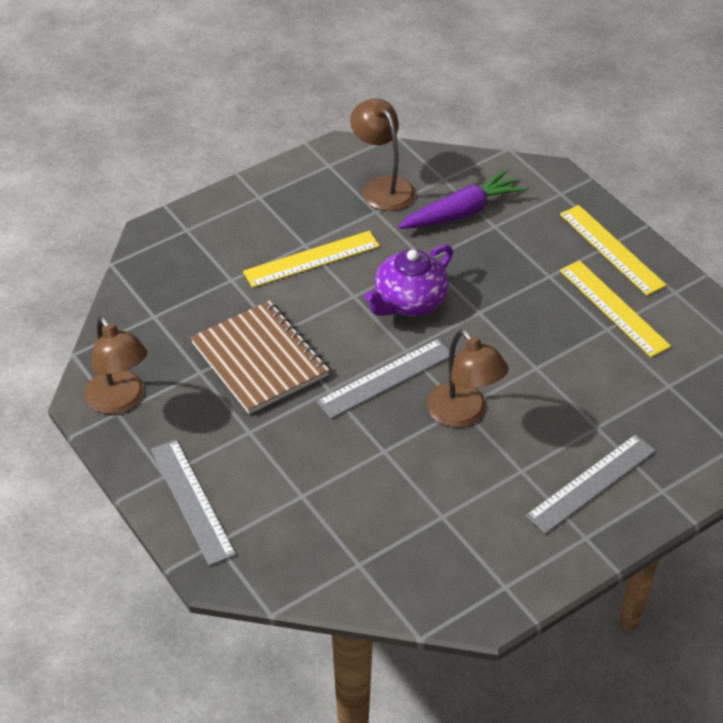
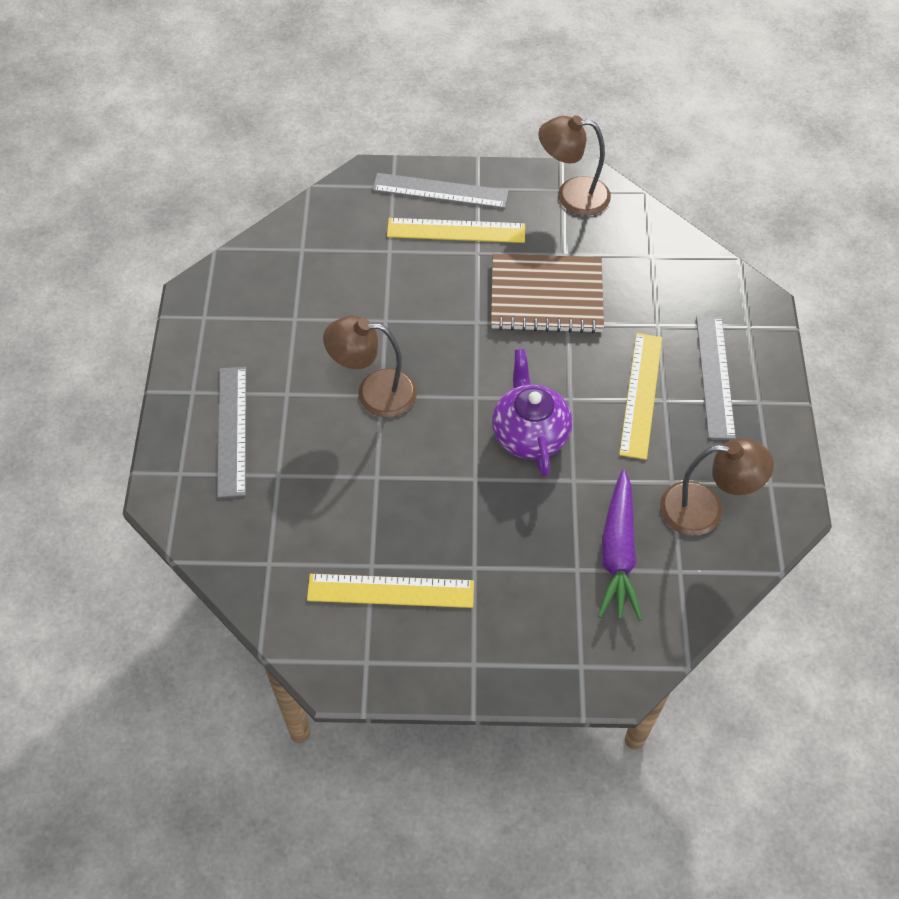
camera: 125 degrees right, 10 degrees up
(386, 378) = (456, 364): grey ruler -> grey ruler (715, 376)
(611, 249) = (465, 650): yellow ruler -> yellow ruler (456, 230)

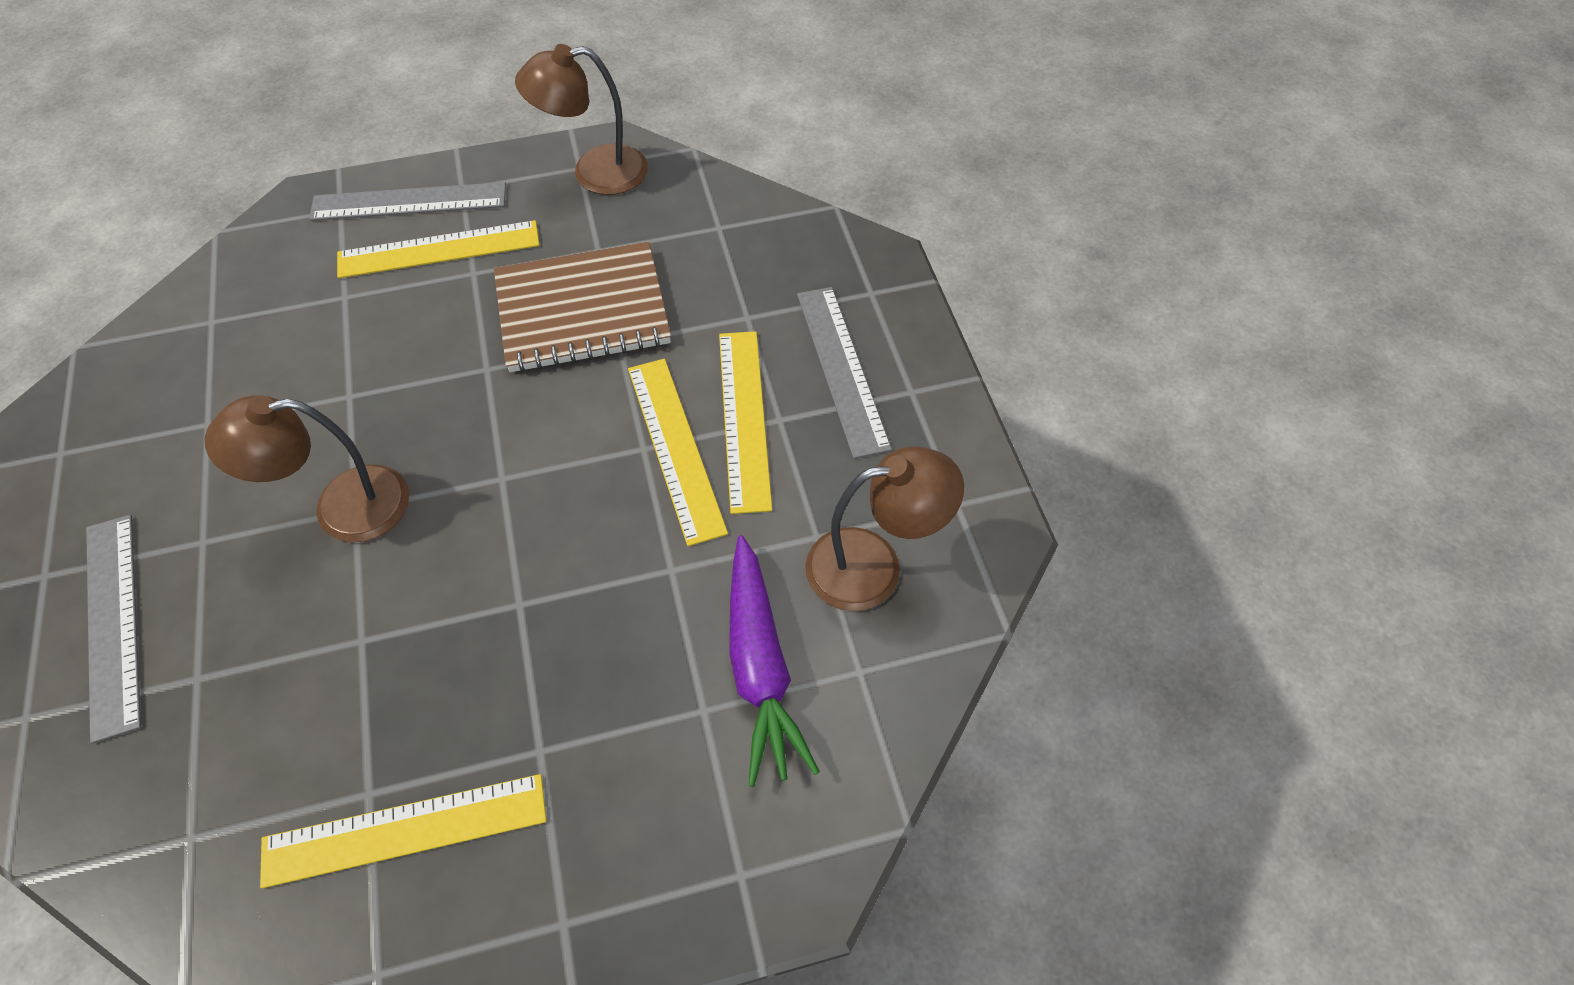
camera: 15 degrees left, 0 degrees up
(529, 434) = (591, 514): purple teapot -> none
(591, 404) = (675, 448): none -> yellow ruler

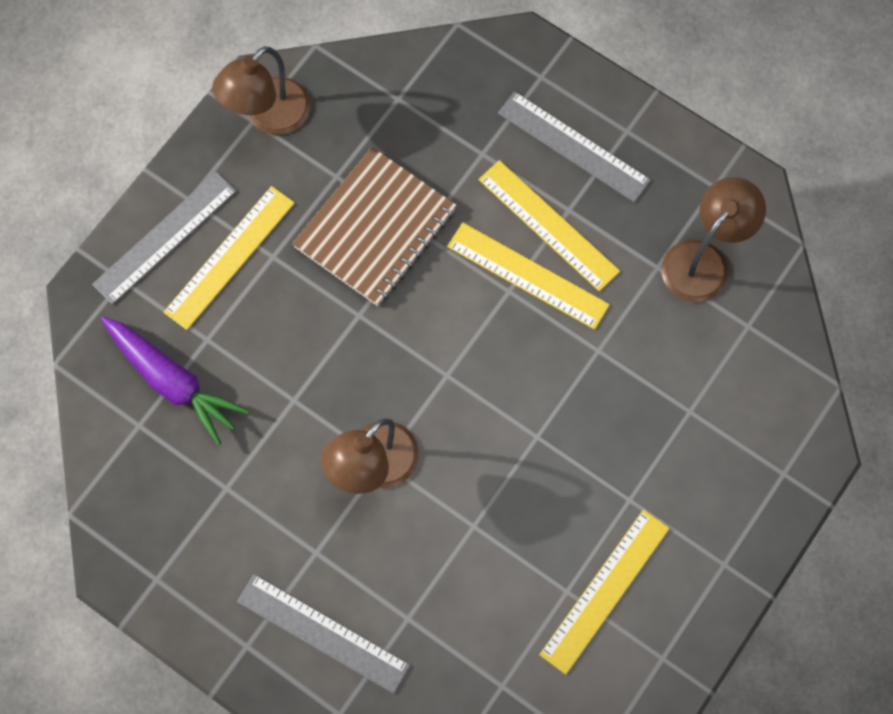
camera: 40 degrees left, 15 degrees up
(760, 668) = (698, 365): purple carrot -> purple carrot (173, 382)

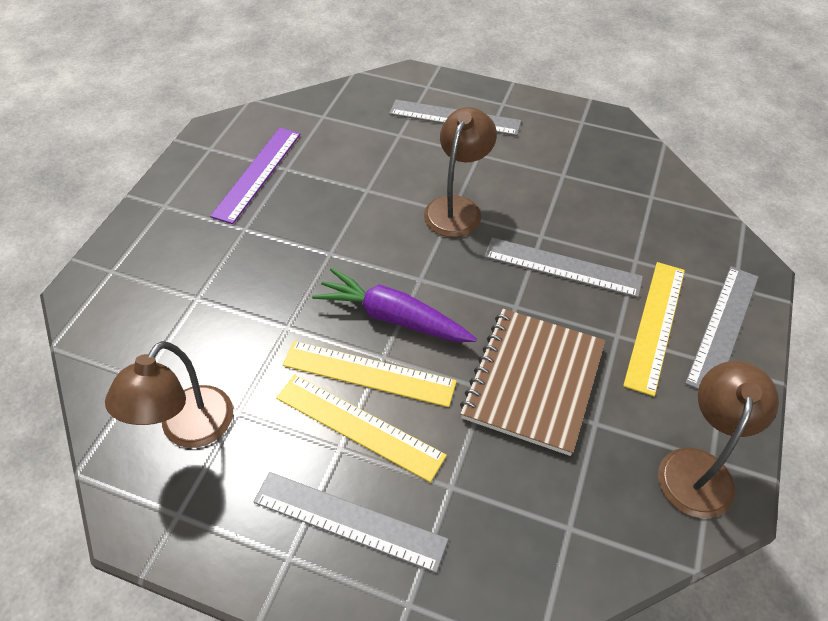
camera: 165 degrees right, 20 degrees down
(173, 382) = (643, 227): purple carrot -> purple carrot (392, 317)
(289, 350) = (562, 267): none -> grey ruler
(605, 590) = (257, 173): yellow ruler -> purple ruler

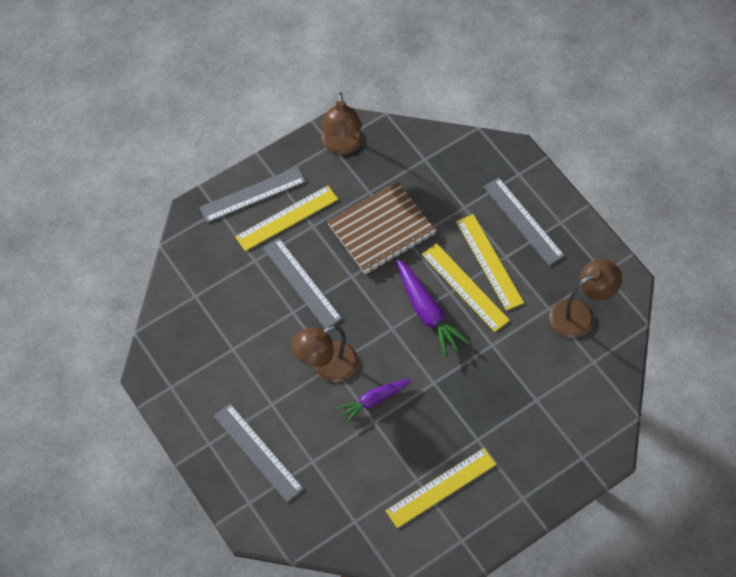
camera: 145 degrees left, 10 degrees up
(257, 173) = (441, 487): purple ruler -> yellow ruler
(382, 205) = (373, 401): none -> purple carrot
(698, 468) = (342, 145): brown lamp -> brown lamp turned 60 degrees counterclockwise

